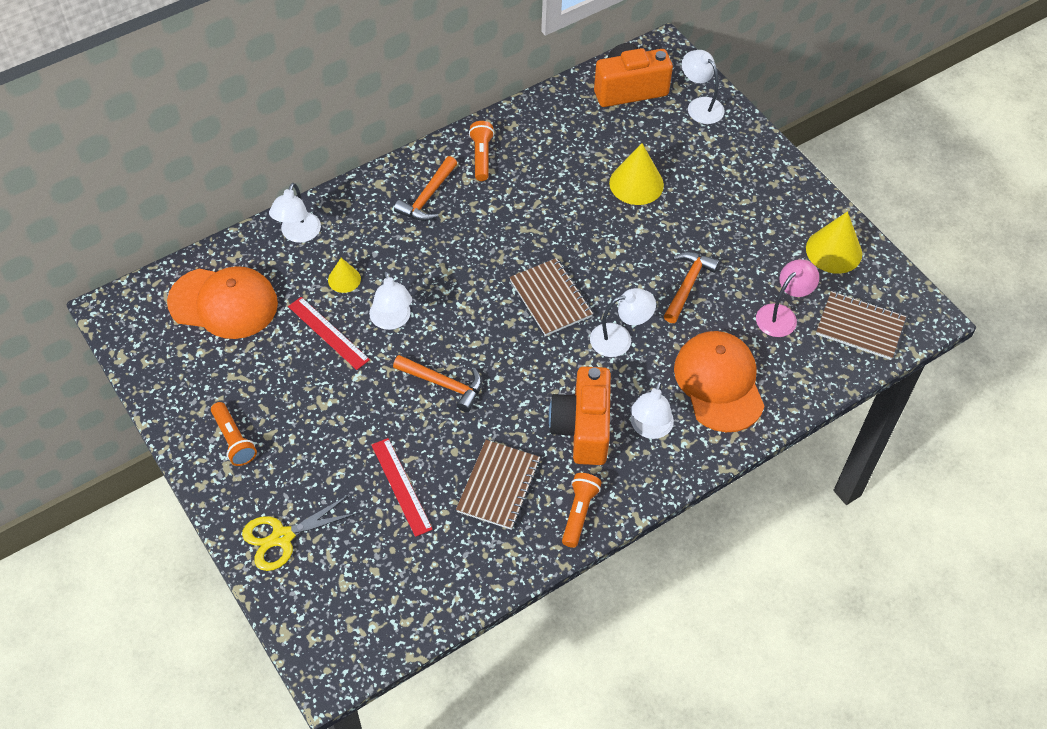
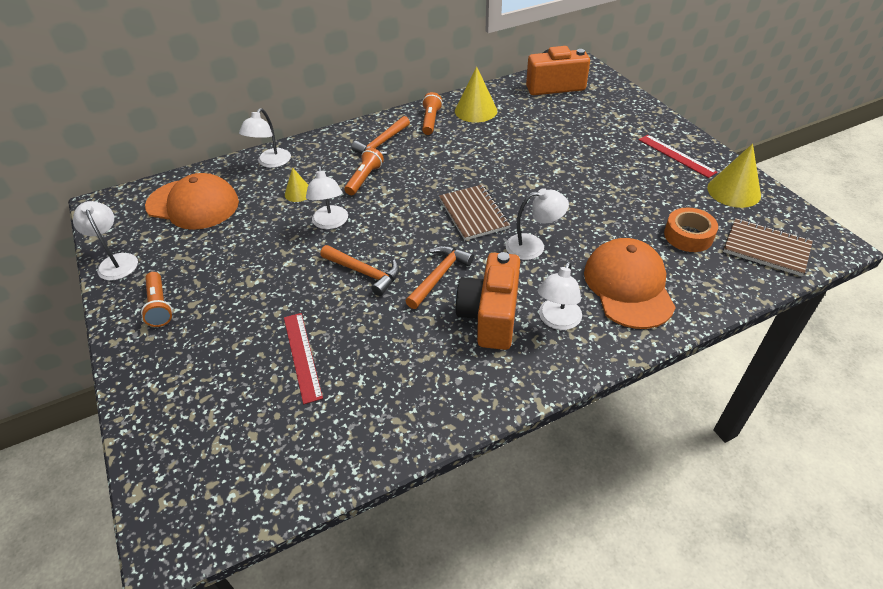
camera: 10 degrees right, 10 degrees down
(282, 537) = (171, 394): yellow scissors -> none
(328, 333) = (273, 229): red ruler -> red ruler (676, 155)
(498, 486) = (398, 362): brown notebook -> none
(579, 513) = (477, 394): orange flashlight -> orange flashlight (364, 179)
(636, 183) = (556, 141): yellow cone -> yellow cone (476, 110)
(687, 285) = (598, 210): orange hammer -> orange hammer (439, 276)
(700, 106) = (611, 97): white lamp -> white lamp (116, 261)
(782, 315) = (688, 236): pink lamp -> orange tape

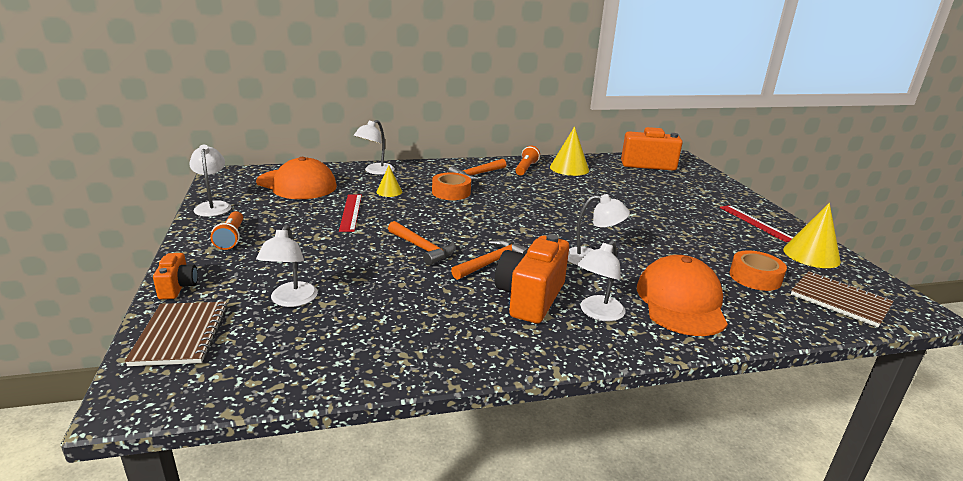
camera: 10 degrees right, 20 degrees down
(138, 391) = (178, 287): none -> orange camera
(302, 356) = (337, 292): red ruler -> red ruler (351, 212)
(330, 223) = (407, 213): white lamp -> white lamp (291, 300)
(364, 179) = (451, 192): orange flashlight -> orange tape
(473, 214) = (541, 228): brown notebook -> brown notebook (181, 335)

